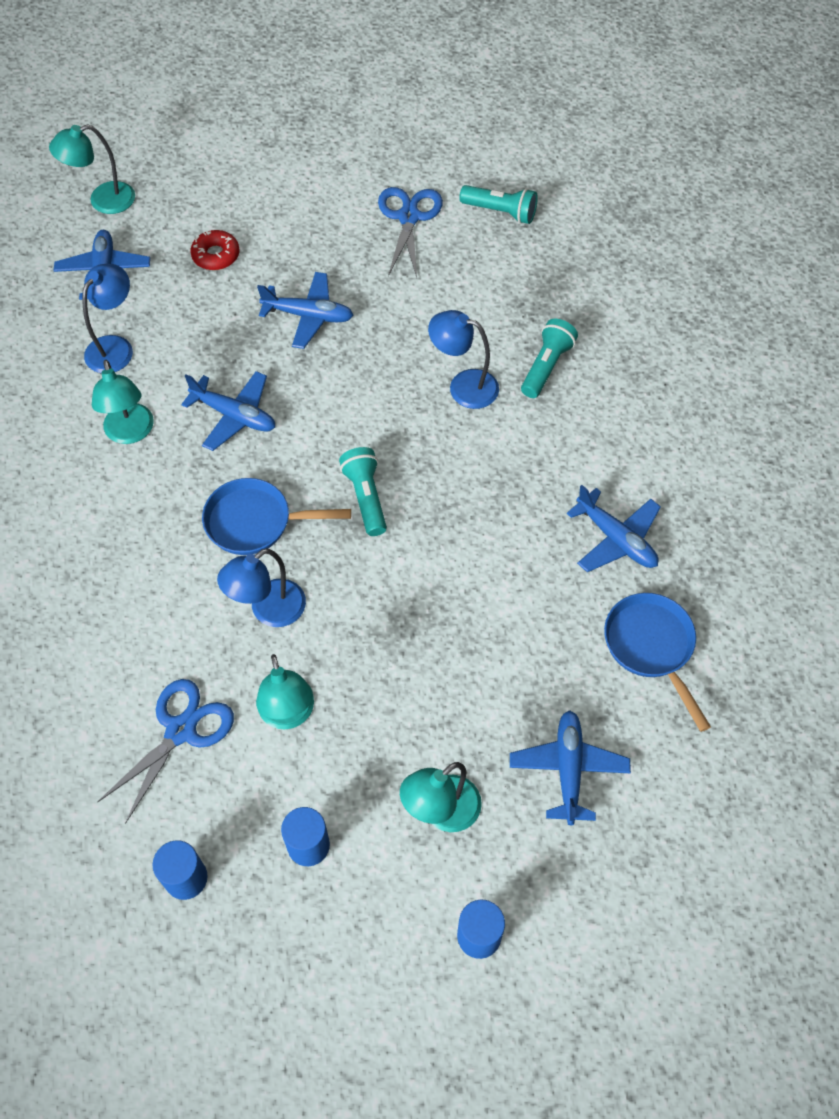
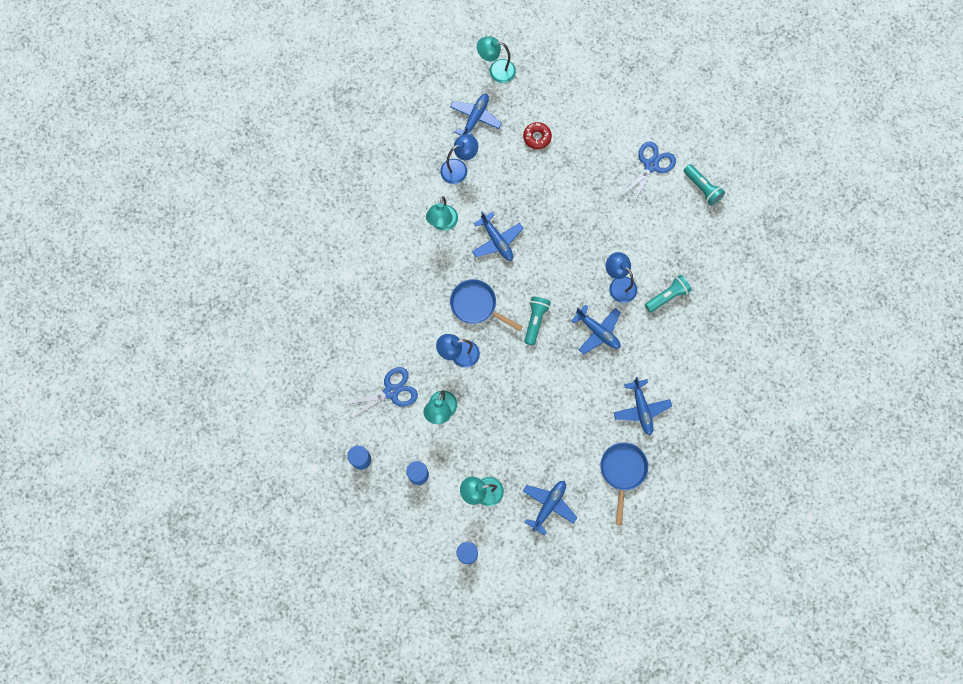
camera: 30 degrees right, 15 degrees up
(308, 316) = (564, 201): blue plane -> blue plane (598, 331)

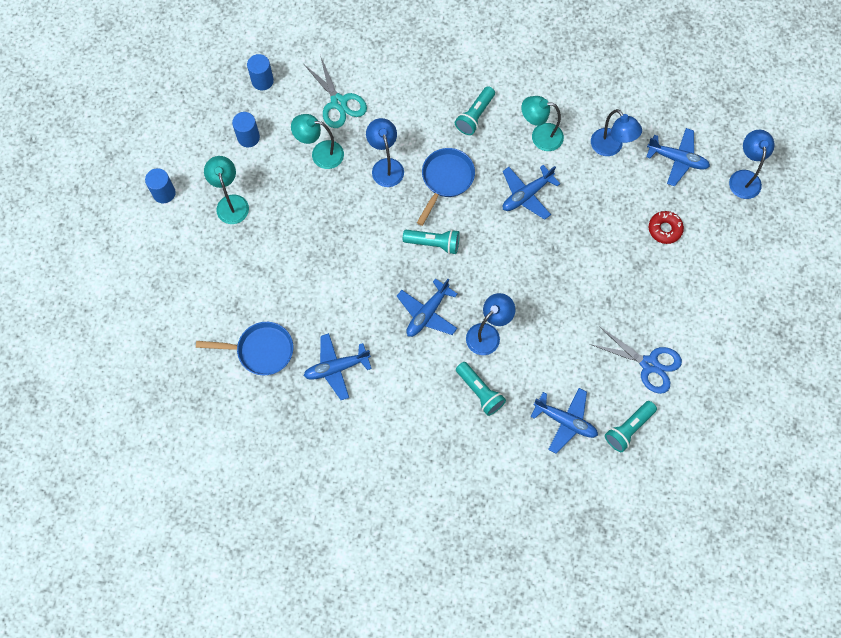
camera: 85 degrees right, 5 degrees down
(391, 391) = (338, 102): blue scissors -> turquoise scissors
(417, 275) = (475, 116): none -> turquoise flashlight
(496, 70) = (744, 177): turquoise lamp -> blue lamp
(548, 505) = (219, 272): blue plane -> blue plane (565, 421)

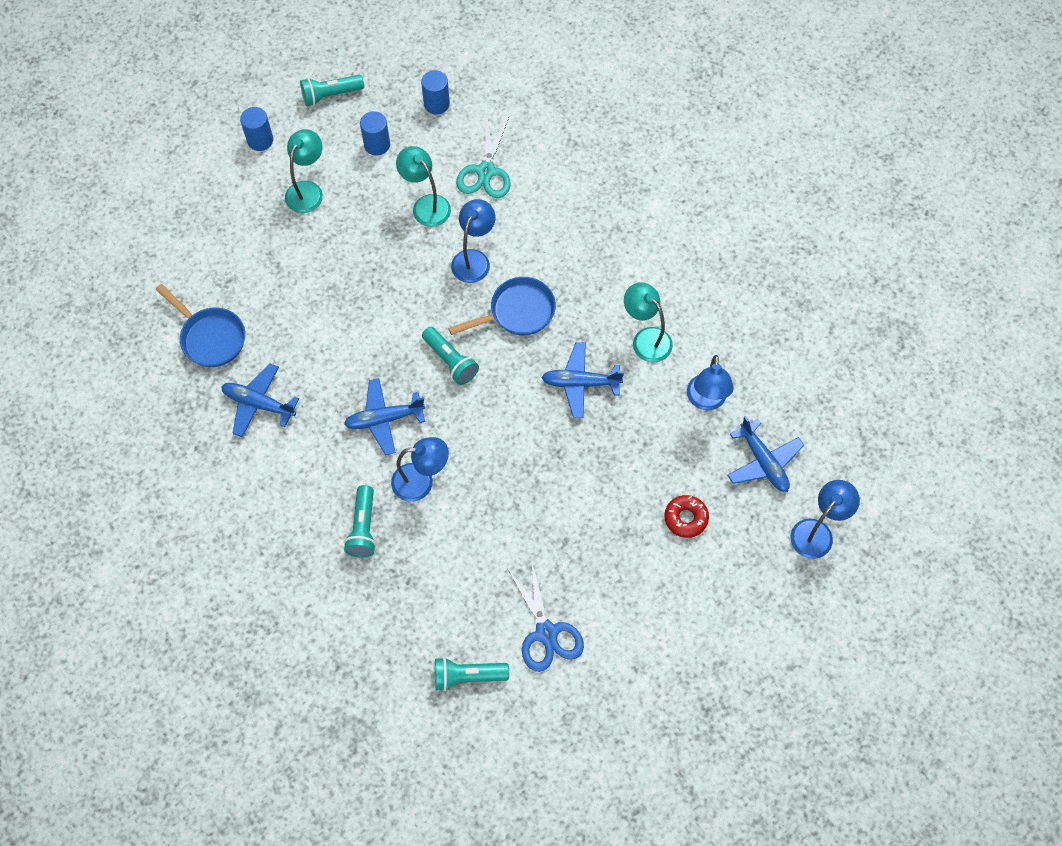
camera: 40 degrees right, 5 degrees down
(475, 116) = (601, 274): turquoise flashlight -> turquoise flashlight (331, 95)
(565, 421) = (415, 619): blue plane -> none

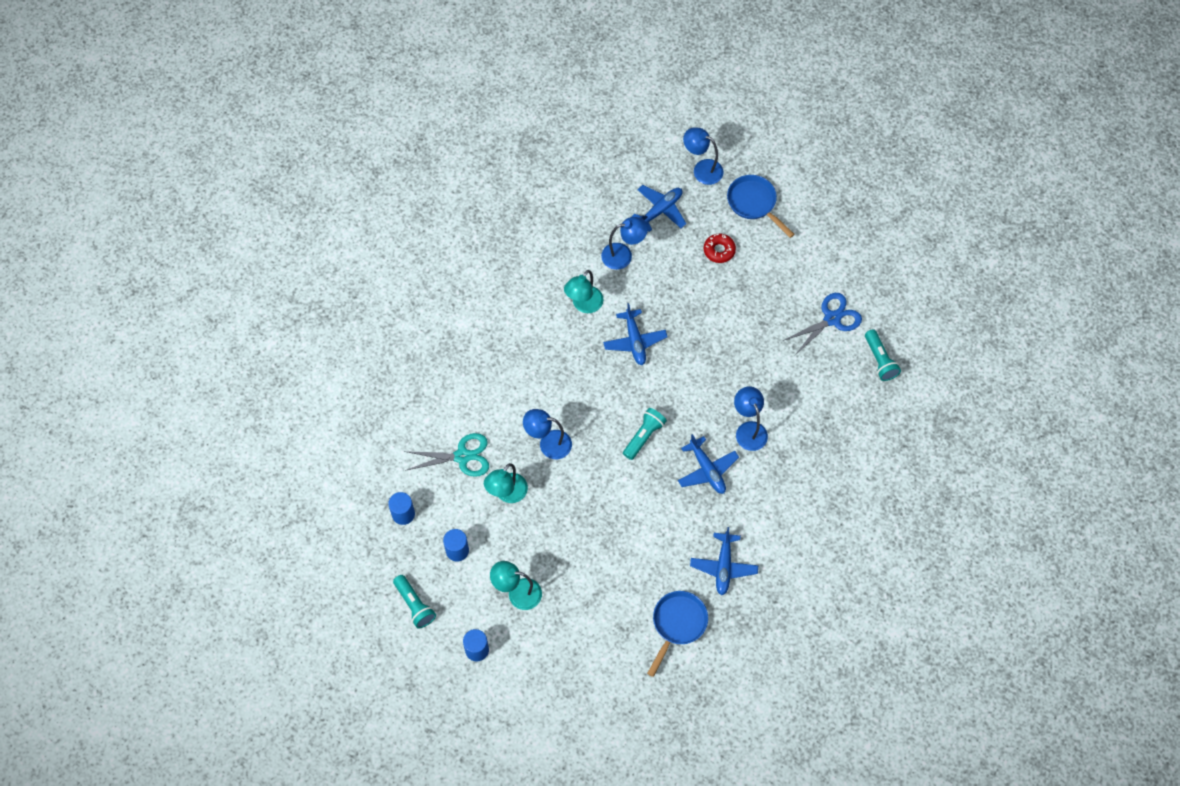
camera: 105 degrees left, 0 degrees up
(363, 527) = (797, 459): turquoise flashlight -> none
(517, 312) = (587, 399): blue pan -> blue pan (754, 203)

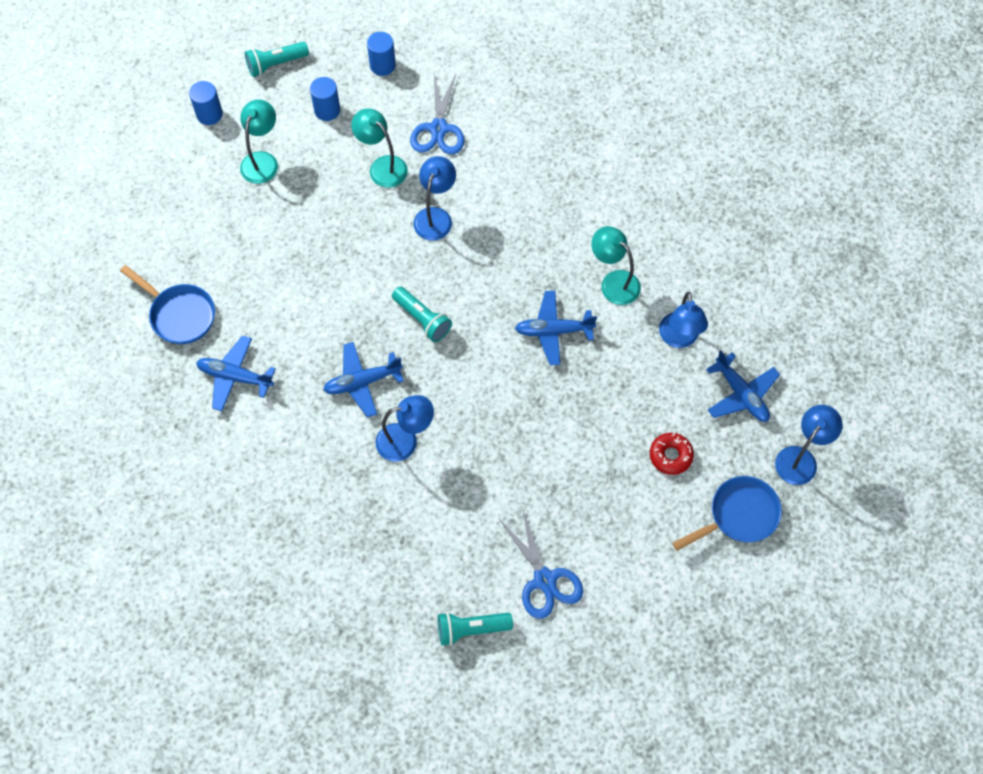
camera: 100 degrees right, 0 degrees up
(462, 456) = (438, 128): turquoise scissors -> blue scissors

